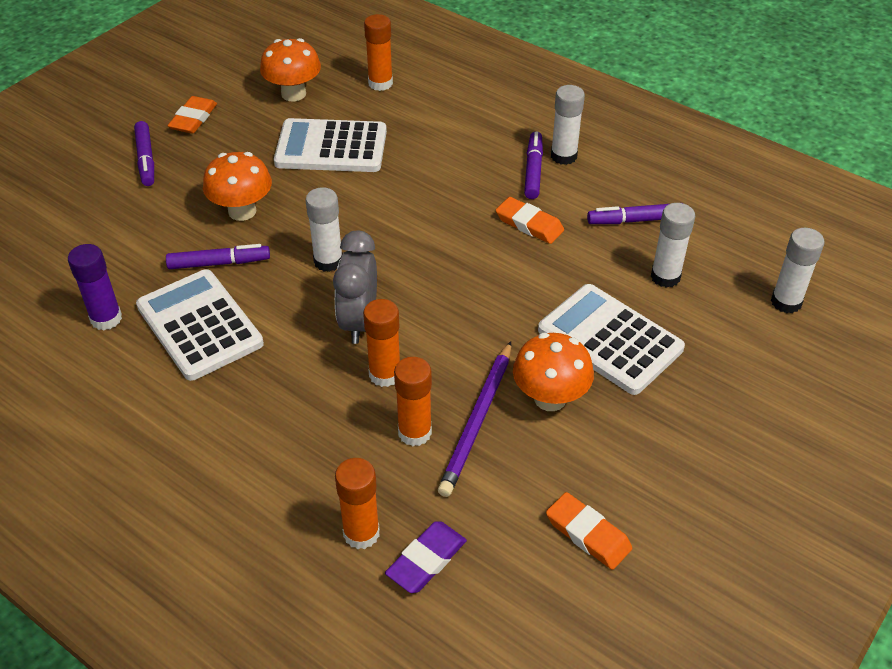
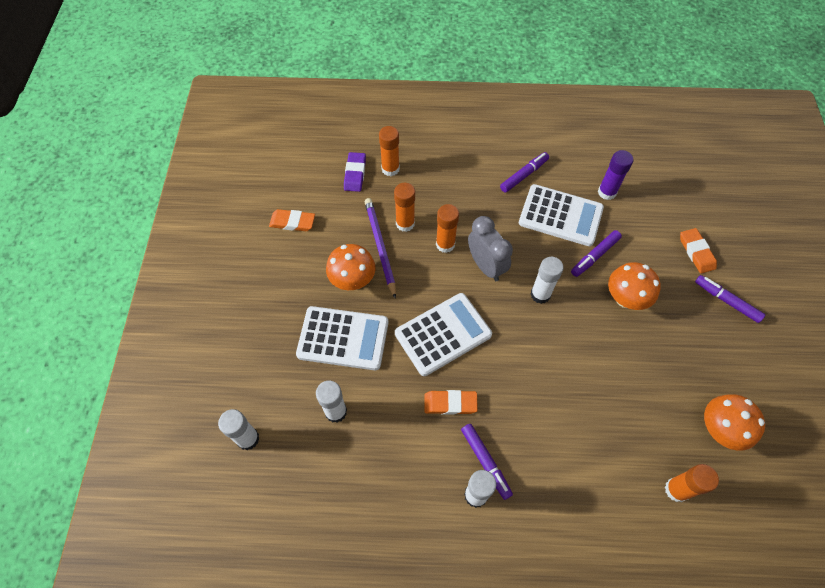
camera: 145 degrees right, 15 degrees up
(193, 118) = (747, 355): orange eraser -> orange eraser (696, 252)
(331, 147) = (635, 390): white calculator -> white calculator (443, 334)
(635, 220) = (383, 455): purple marker -> purple marker (524, 175)

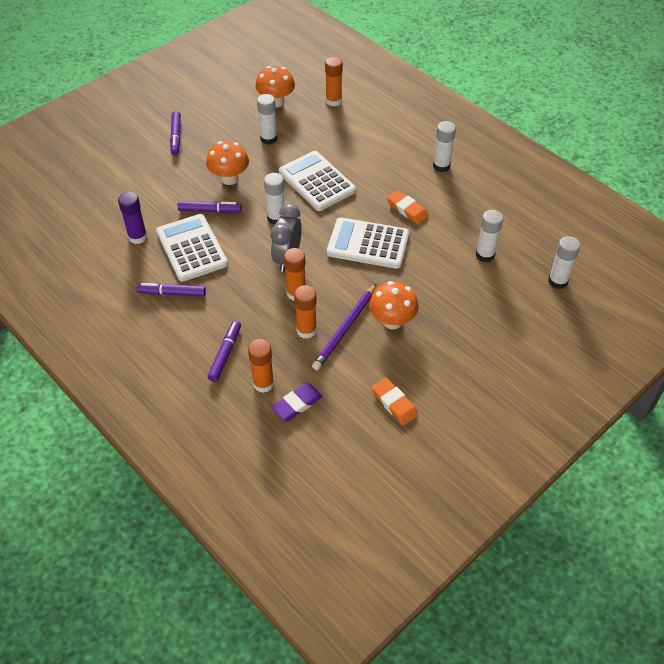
camera: 135 degrees left, 10 degrees down
(343, 338) = (438, 290): white calculator -> white calculator (316, 181)
(485, 462) = (419, 173): purple marker -> purple marker (225, 354)
(659, 373) = (268, 139): none -> white glue stick
(696, 252) = (147, 166): orange eraser -> none

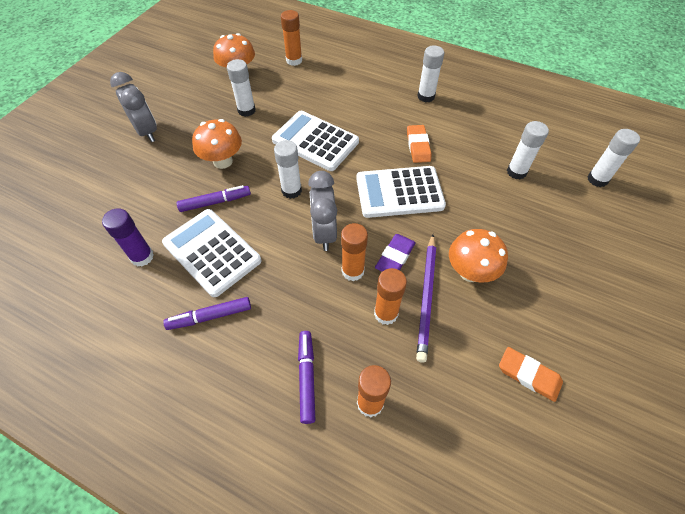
camera: 20 degrees left, 5 degrees up
(176, 137) = (147, 131): purple marker -> grey clock
(297, 404) = (423, 417): purple eraser -> purple eraser (395, 257)
(407, 209) = (418, 146): orange eraser -> orange eraser turned 60 degrees clockwise

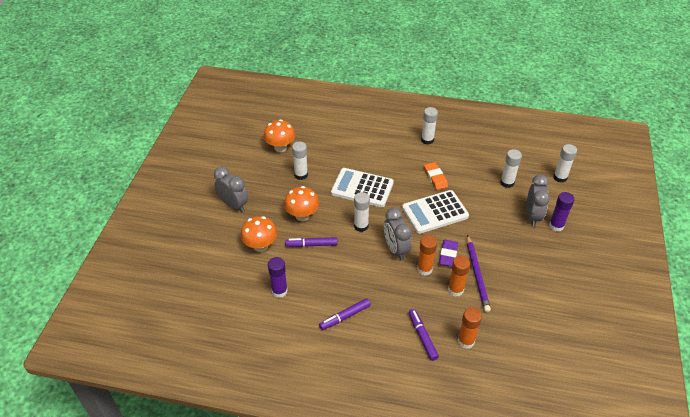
camera: 15 degrees left, 10 degrees down
(212, 252) = (326, 277): white calculator -> none
(215, 202) = (311, 245): purple marker -> purple marker turned 150 degrees counterclockwise
(294, 60) = (318, 129): orange glue stick -> none
(470, 272) = (498, 253): orange mushroom -> orange mushroom (260, 246)
(528, 375) = (552, 304): orange eraser -> none
(539, 227) = (532, 216): none -> grey clock
(572, 249) = (556, 226): none -> purple glue stick

